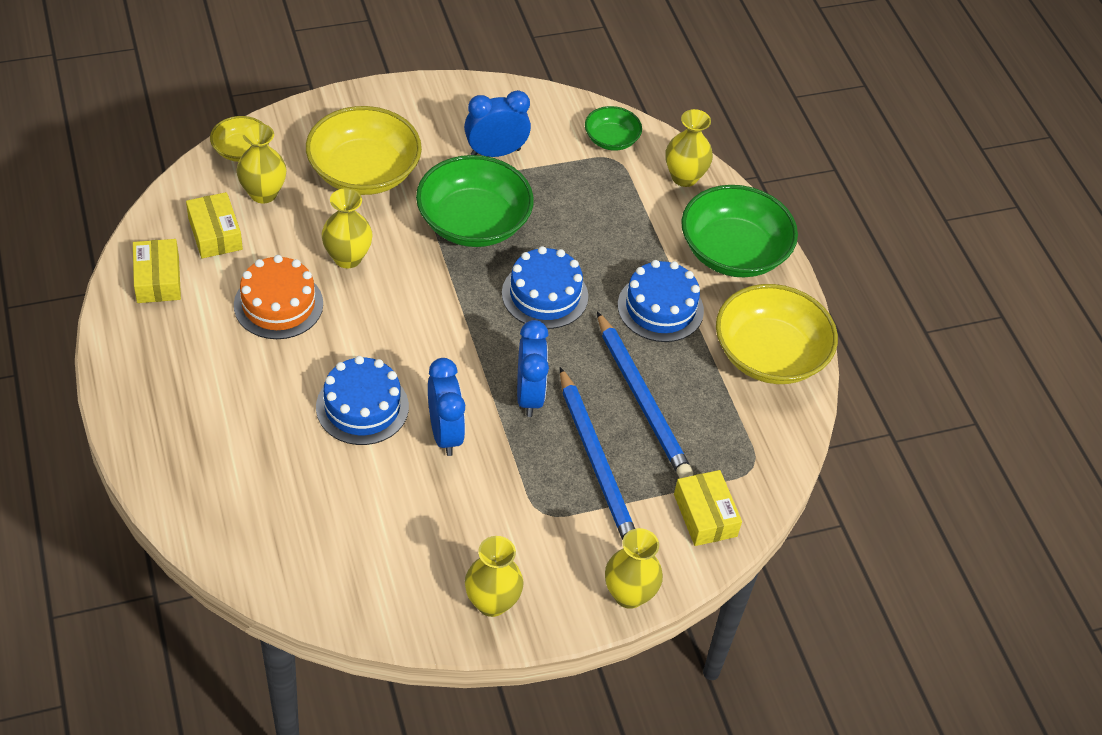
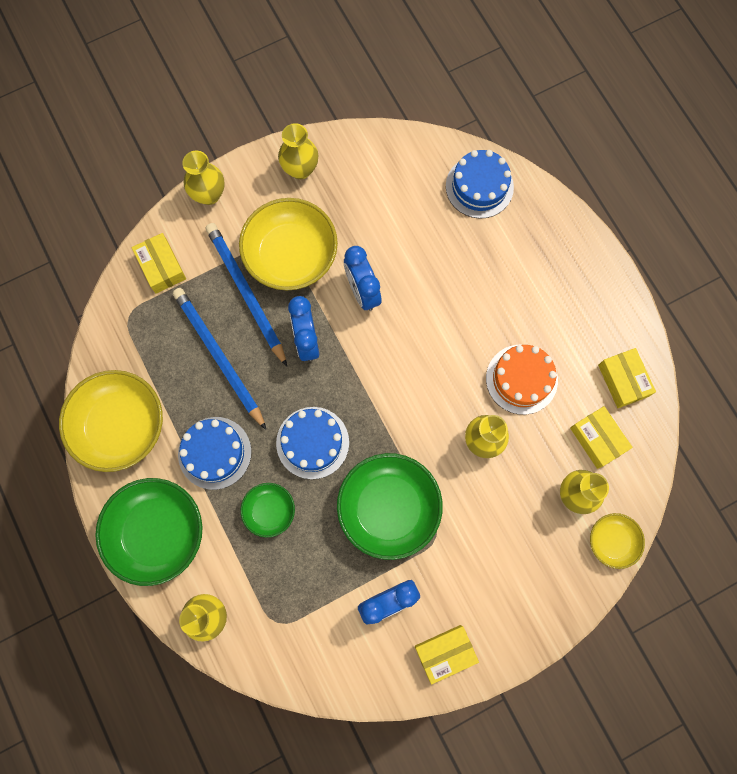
camera: 175 degrees right, 25 degrees up
(362, 407) = (428, 300): blue cake -> blue cake (479, 186)
(364, 172) = (498, 543): yellow bowl -> yellow bowl (291, 255)
(449, 106) = (445, 653): none -> yellow box
(611, 139) = (284, 649): green bowl -> green bowl (269, 511)

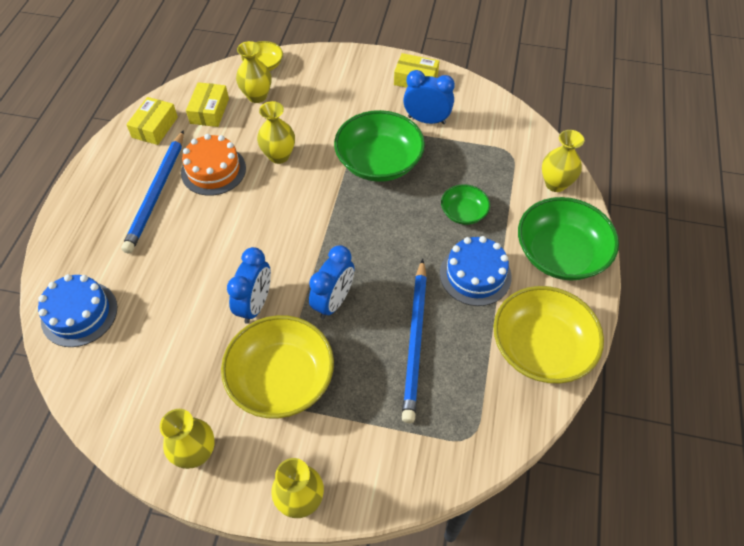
camera: 140 degrees left, 20 degrees down
(161, 267) = (404, 460): yellow box -> none
(246, 293) = (348, 376): blue pencil -> blue pencil (157, 193)
(312, 442) = (394, 231): blue cake -> none

